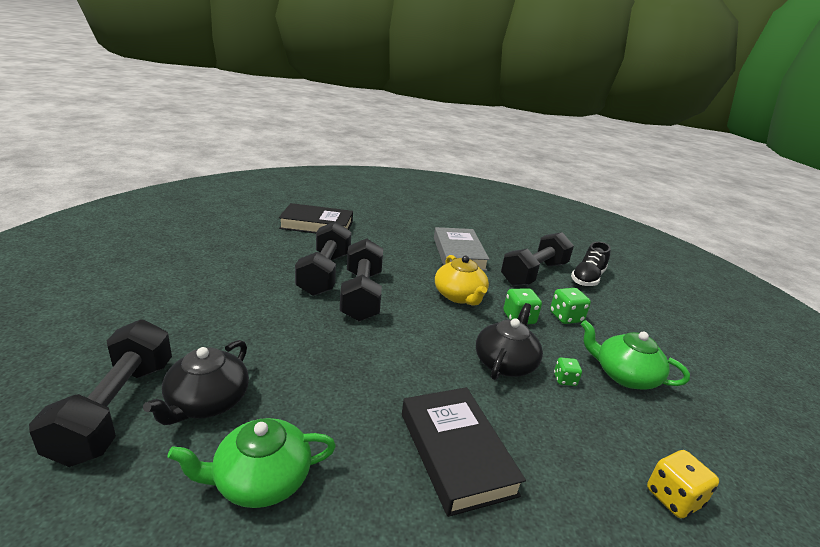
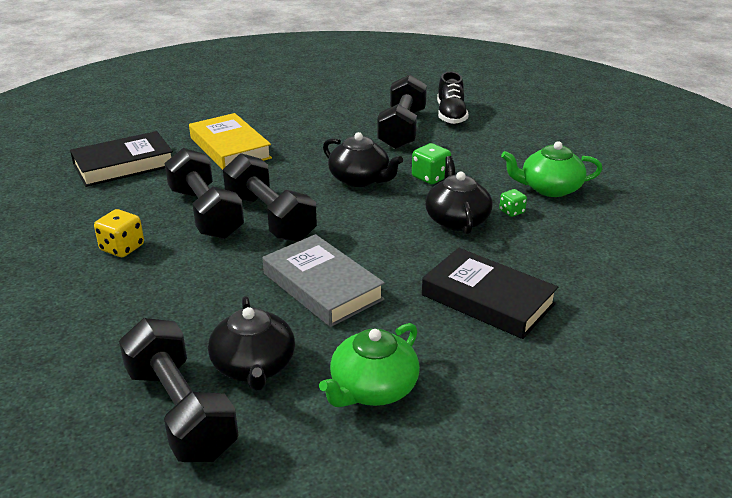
camera: 30 degrees left, 5 degrees up
(393, 239) = (230, 148): none -> yellow book
(458, 253) = (312, 137): grey book -> grey book (322, 286)
(459, 296) = (360, 179): yellow teapot -> black teapot
(566, 317) = (466, 159): green dice -> none
(673, 498) = (642, 256): yellow dice -> yellow dice (122, 248)

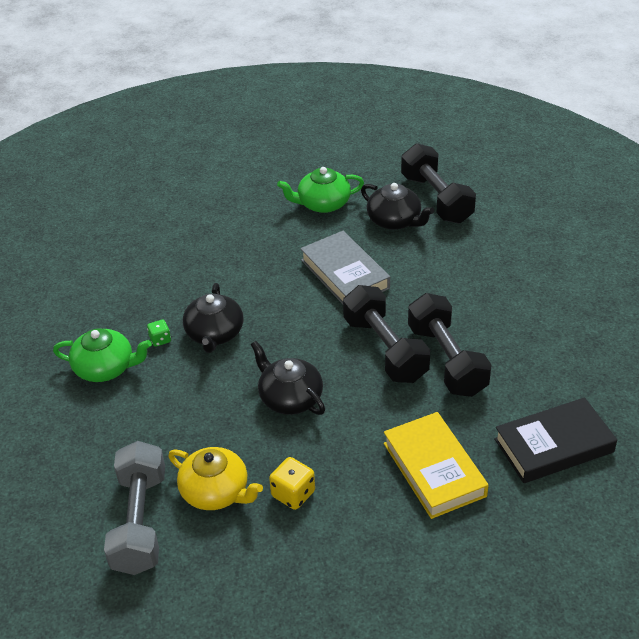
camera: 170 degrees left, 10 degrees up
(122, 248) = (513, 323): yellow dice -> yellow dice (293, 494)
(254, 366) = (395, 220): black teapot -> black teapot turned 135 degrees clockwise
(373, 388) = (323, 204): green teapot -> green teapot turned 150 degrees counterclockwise
(402, 129) = (216, 492): black dumbbell -> yellow teapot
(430, 177) = (216, 395): green dice -> none
(451, 115) = (140, 522): black shoe -> grey dumbbell
(487, 299) = (226, 255): black book -> none

